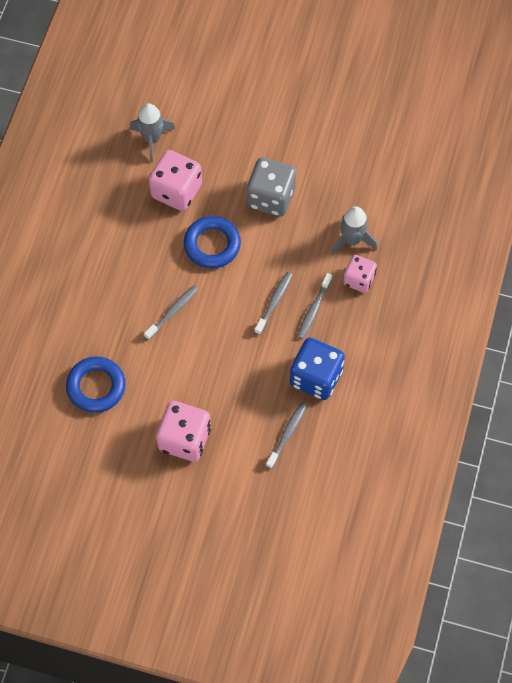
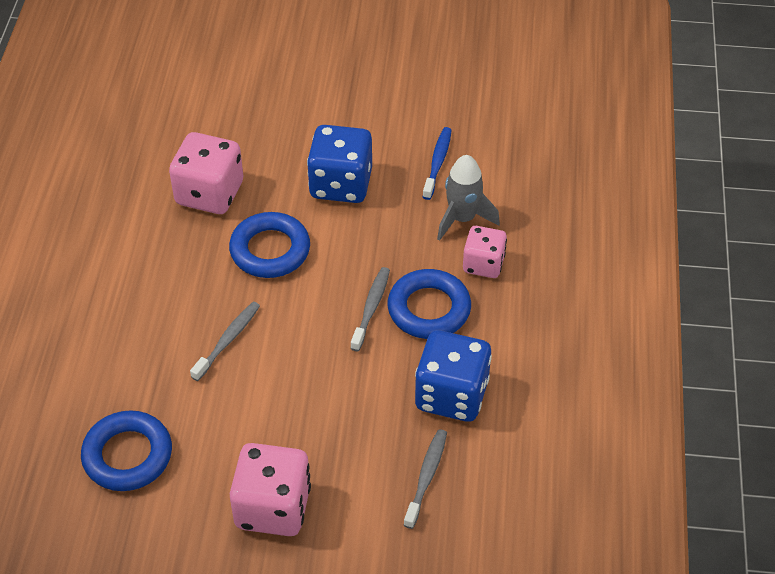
camera: 10 degrees left, 15 degrees down
(152, 139) = (167, 139): grey rocket -> none
(271, 197) = (341, 184): grey dice -> blue dice
(313, 309) = (429, 309): grey toothbrush -> blue ring
(344, 190) = (437, 163): none -> blue toothbrush

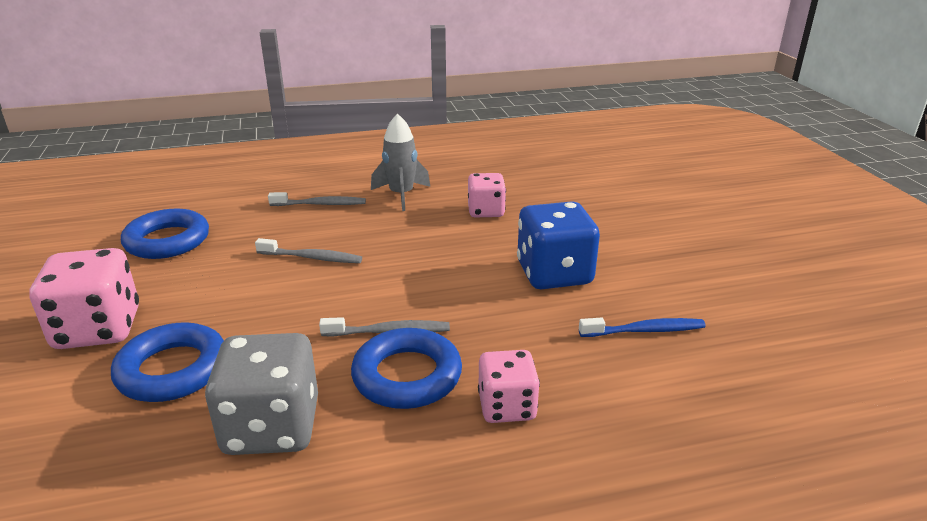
camera: 70 degrees right, 20 degrees down
(209, 193) = (486, 211): pink dice -> pink dice, size x0.63
(270, 250) = (436, 254): blue ring -> blue ring (172, 370)
(426, 477) = (132, 434): grey toothbrush -> grey toothbrush (320, 204)
(451, 395) = (272, 427): blue dice -> grey dice
(462, 218) = (571, 371): grey rocket -> grey rocket (401, 195)

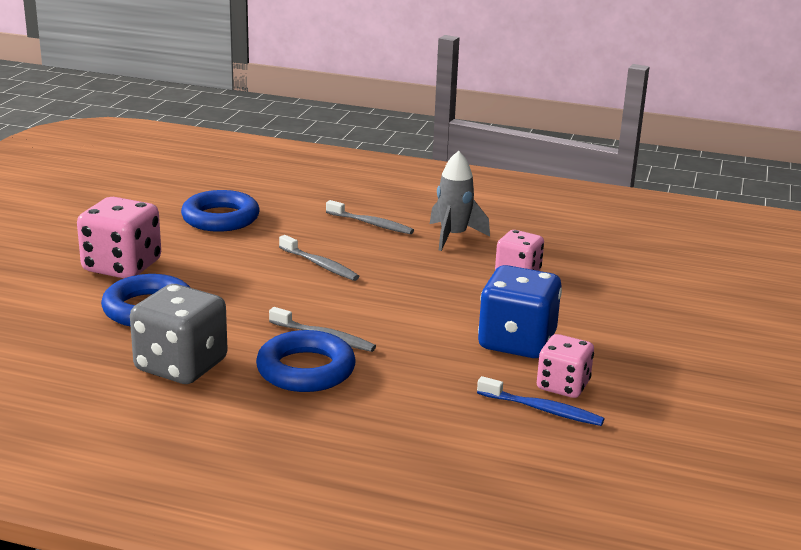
camera: 30 degrees right, 5 degrees down
(507, 407) = (358, 415): pink dice -> pink dice (563, 386)

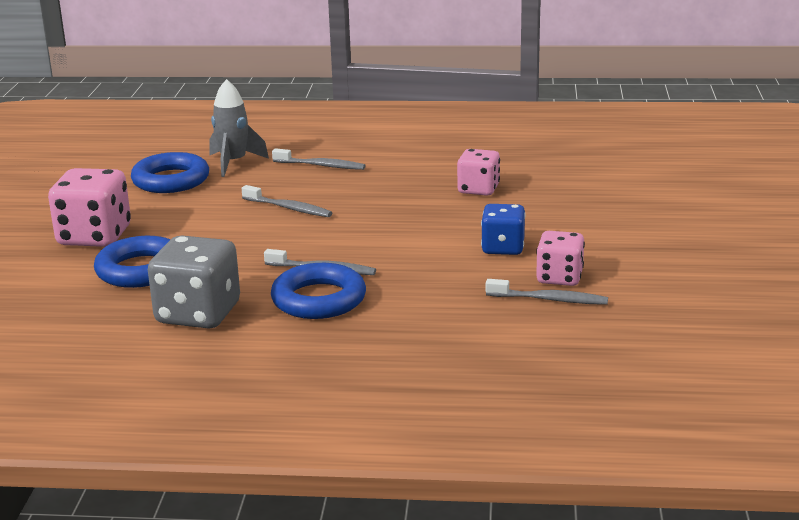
camera: 10 degrees left, 0 degrees up
(453, 236) = (404, 166): grey rocket -> grey rocket (234, 163)
(516, 342) = (503, 248): blue dice -> blue dice, size x0.63
(542, 409) = (549, 299): blue toothbrush -> grey toothbrush

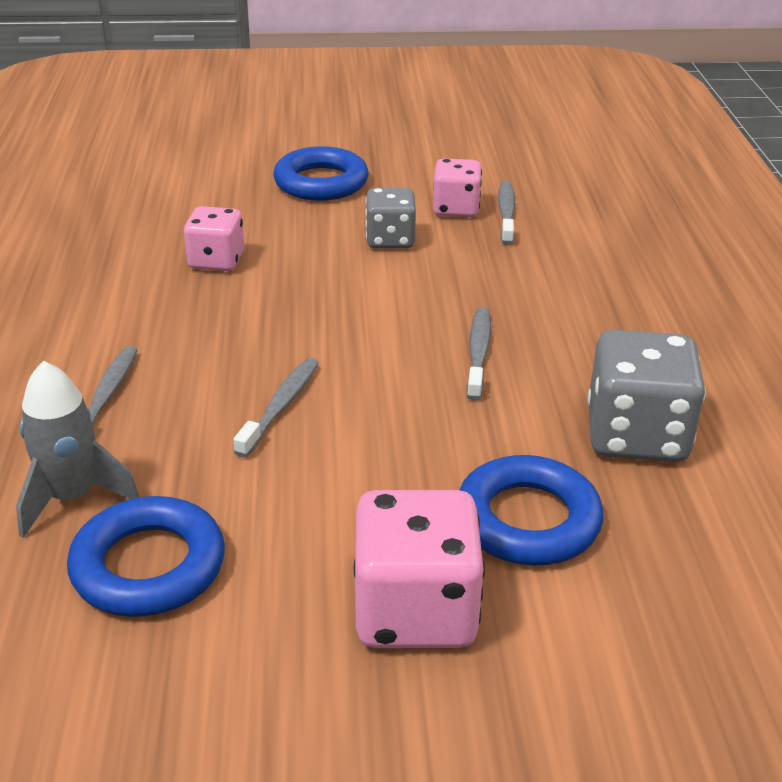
camera: 100 degrees left, 10 degrees up
(319, 299) = (559, 347): blue ring -> blue ring (321, 182)
(503, 248) = (390, 240): blue dice -> grey dice

